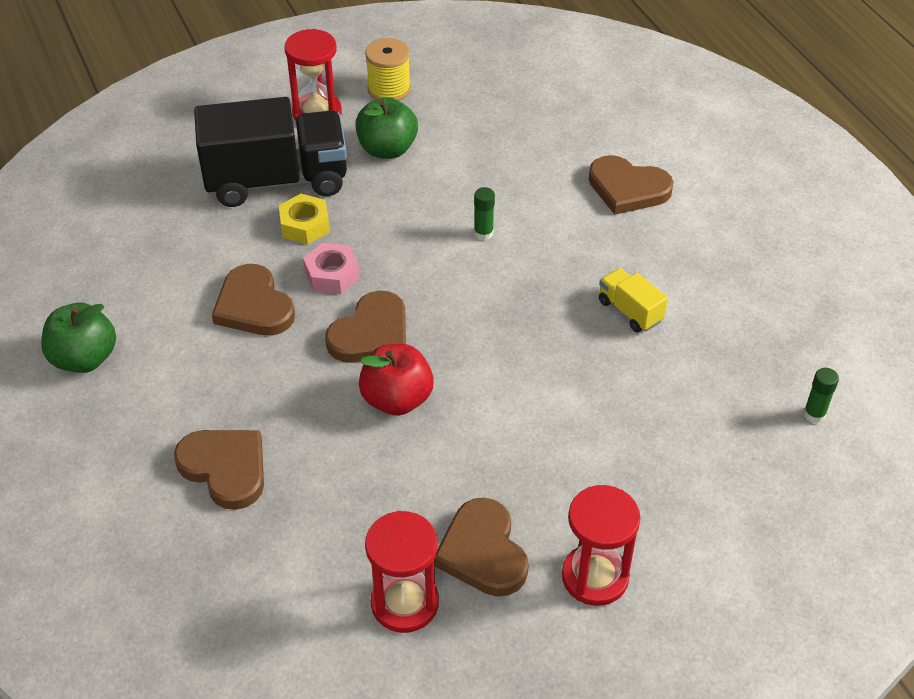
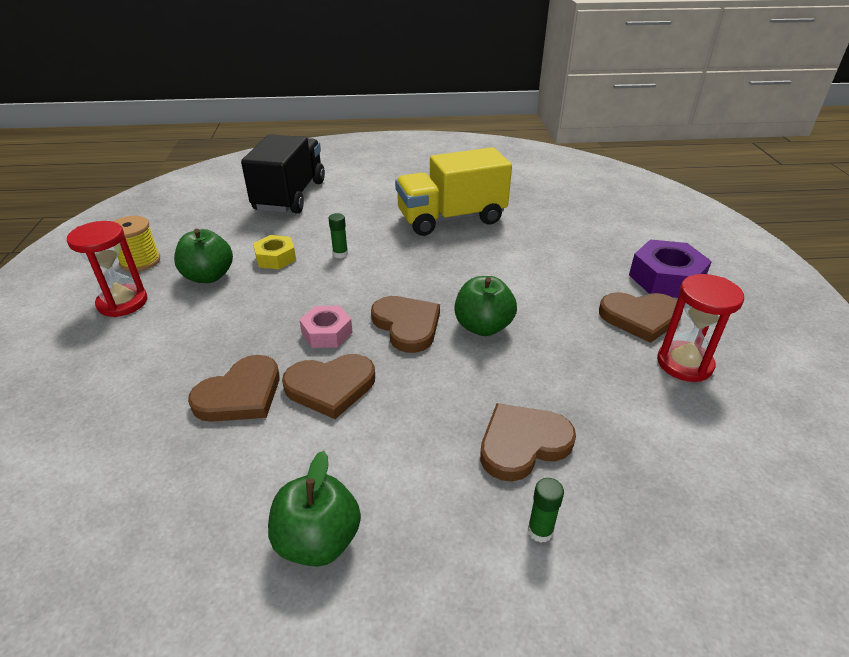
camera: 70 degrees left, 10 degrees down
(277, 180) = (182, 342): black truck -> black truck (290, 196)
(305, 225) = (255, 336): yellow nut -> yellow nut (275, 258)
(397, 399) = (483, 327): red apple -> green apple
(595, 577) = (666, 279): red hourglass -> purple nut
(628, 188) = (345, 196): brown heart -> brown heart (240, 394)
(630, 311) = (451, 219): yellow truck -> yellow truck, size x2.26
(814, 414) = (558, 187): green glue stick -> green glue stick (540, 531)

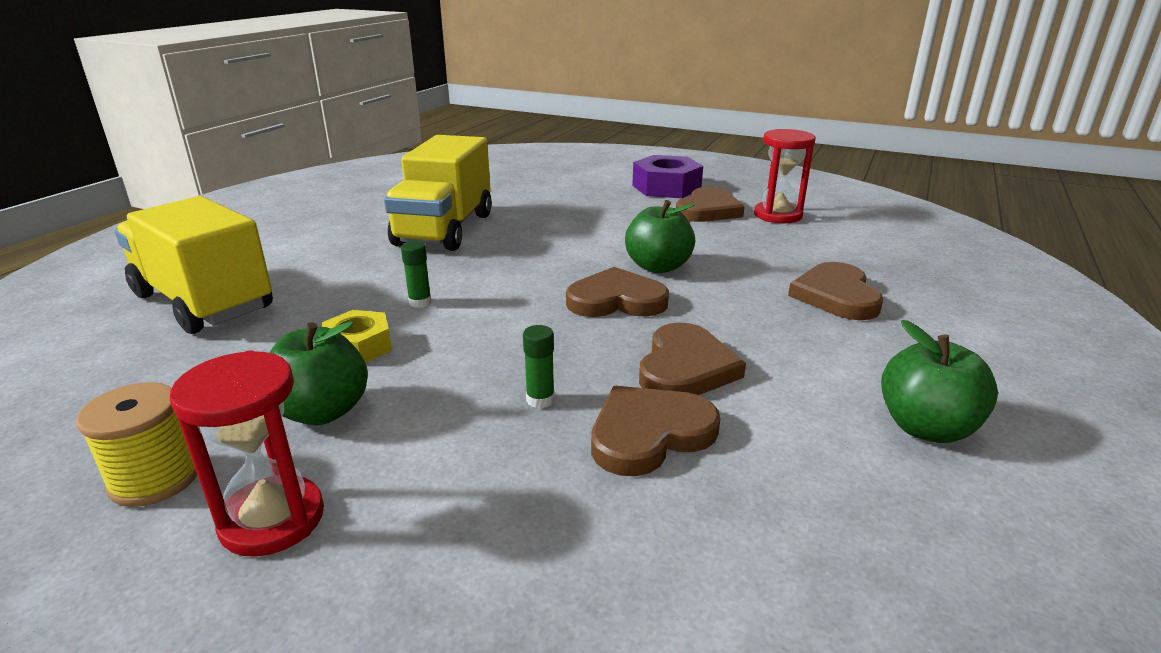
camera: 60 degrees left, 10 degrees down
(240, 394) = (649, 434): brown heart -> brown heart turned 105 degrees counterclockwise
(290, 196) = (203, 302): black truck -> yellow truck
(327, 333) = (580, 348): pink nut -> none
(540, 531) = (940, 317): green glue stick -> green glue stick (540, 400)

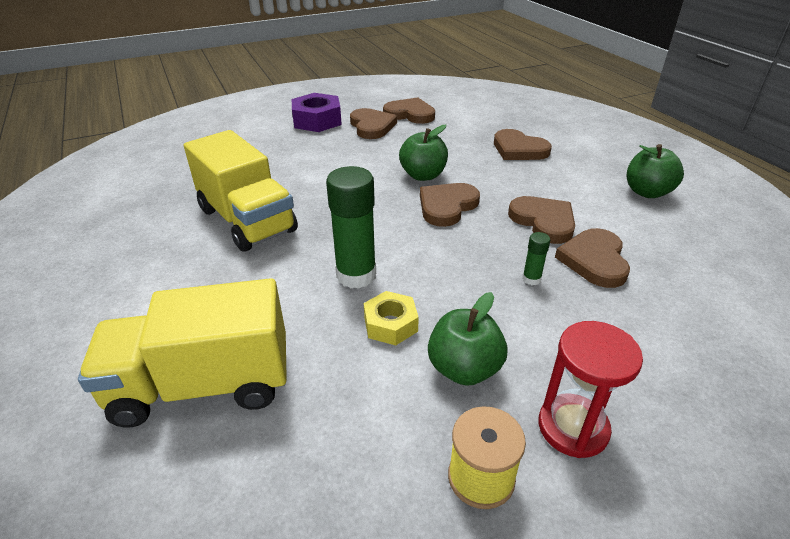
camera: 50 degrees left, 10 degrees up
(420, 302) = (356, 275): green glue stick -> green glue stick, size x2.19
(778, 215) = (410, 114): red hourglass -> brown heart

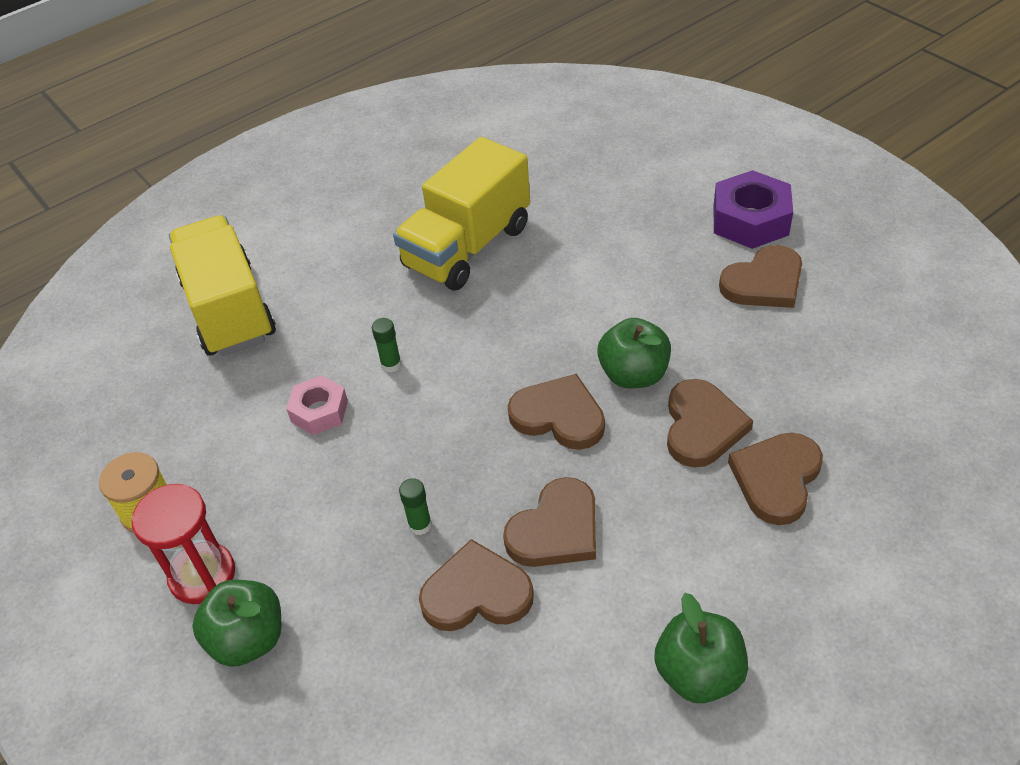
camera: 80 degrees right, 10 degrees up
(356, 275) = (391, 364): green glue stick -> green glue stick, size x0.46
(390, 324) = (319, 411): yellow nut -> pink nut
(410, 114) = (838, 315): brown heart -> brown heart (702, 426)
(464, 368) = (266, 481): green apple -> green apple (248, 639)

